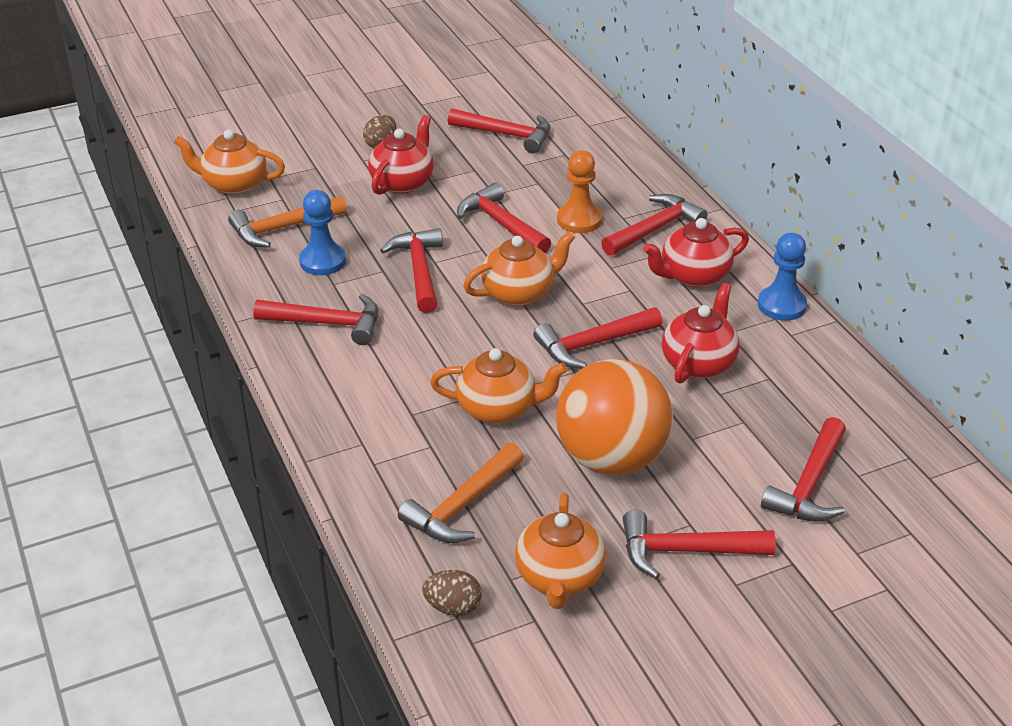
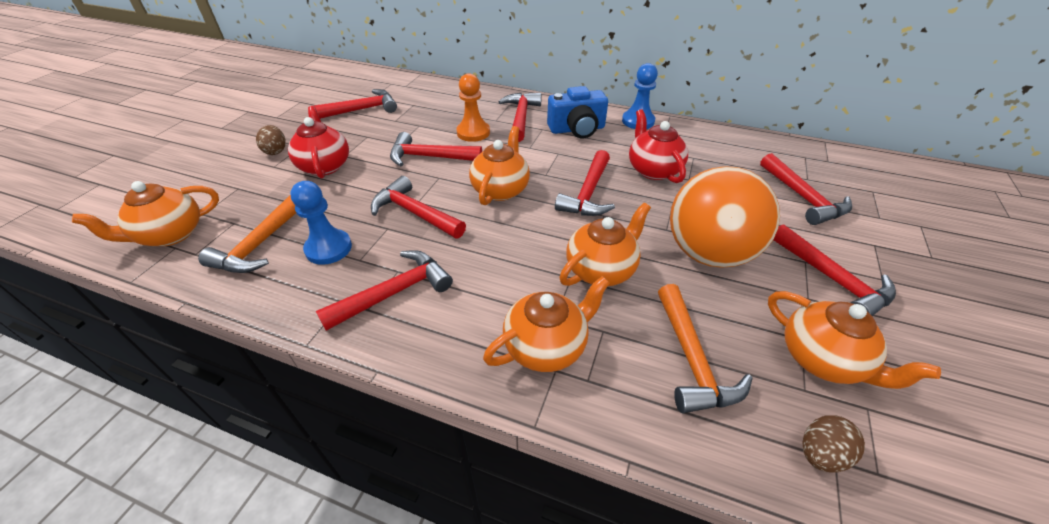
camera: 45 degrees left, 5 degrees up
(377, 426) = (546, 346): none -> orange teapot
(685, 551) = (832, 280): red hammer -> red hammer turned 75 degrees counterclockwise
(693, 276) = (577, 129): red teapot -> blue camera

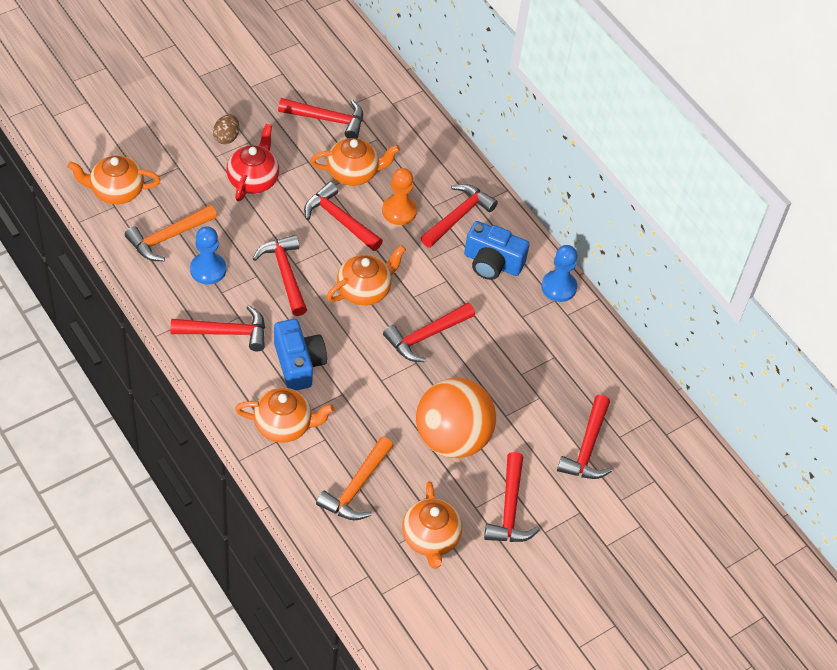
camera: 30 degrees right, 10 degrees up
(500, 276) = (298, 363): none -> blue camera
(601, 270) = (367, 401): orange teapot -> orange teapot (353, 173)
(653, 170) = (504, 347): red teapot -> none
(820, 454) = (364, 568): brown egg -> none

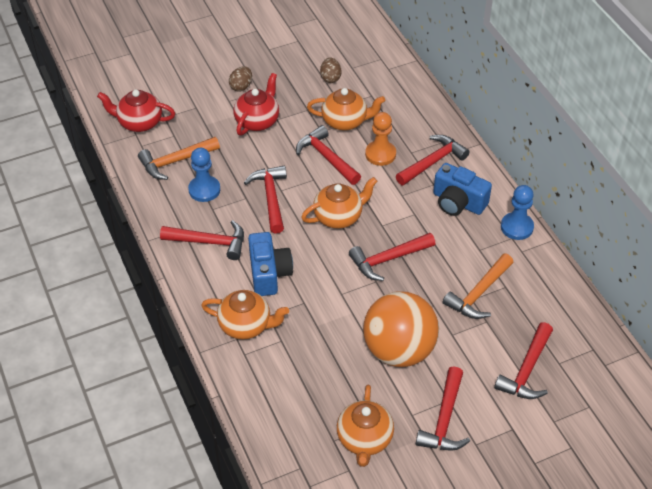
camera: 15 degrees right, 5 degrees down
(116, 191) = (139, 122): orange teapot -> red teapot
(328, 119) = (330, 78): red hammer -> brown egg
(356, 488) = (302, 386): orange hammer -> orange hammer (478, 294)

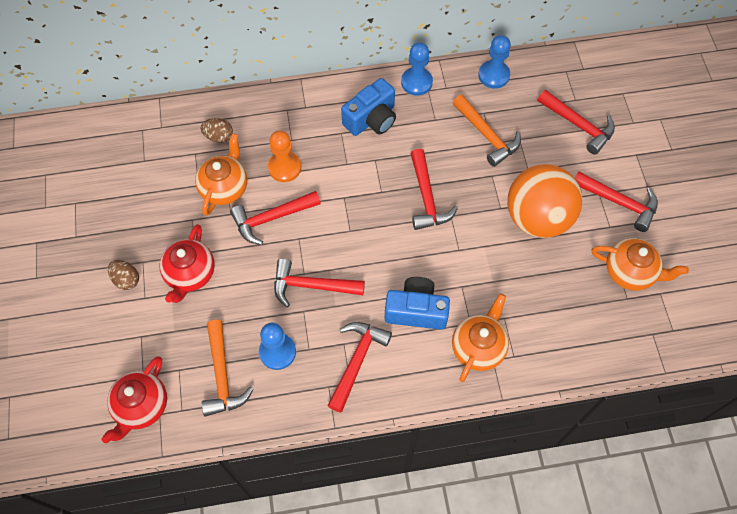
camera: 75 degrees left, 15 degrees up
(257, 121) = (190, 274): red teapot -> red teapot turned 120 degrees counterclockwise
(330, 78) = (152, 185): brown egg -> brown egg (219, 136)
(339, 217) = (358, 227): orange teapot -> none
(433, 162) = (311, 125): red hammer -> none
(556, 287) = (493, 75): none -> blue pawn

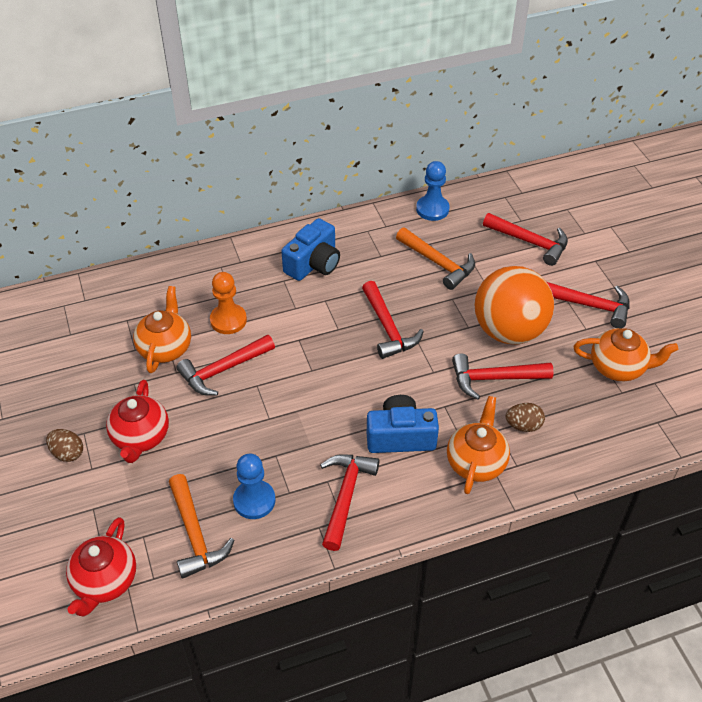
camera: 10 degrees left, 15 degrees down
(219, 136) = (150, 301): brown egg -> brown egg (523, 425)
(311, 286) = (280, 429): red hammer -> red hammer (494, 378)
(416, 82) = (354, 225): blue pawn -> none

